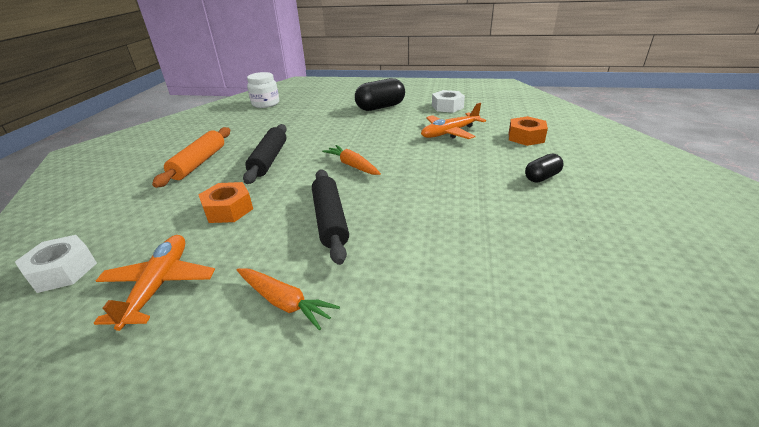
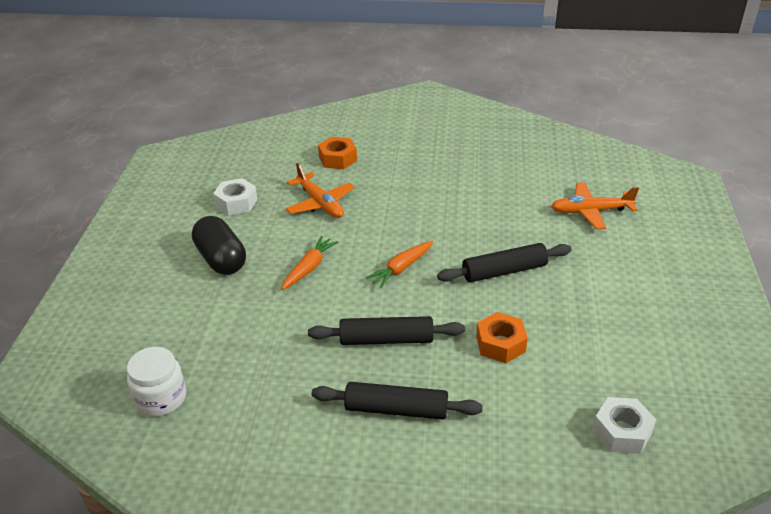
camera: 95 degrees left, 5 degrees up
(159, 285) = (614, 353): orange plane -> orange plane (591, 211)
(199, 163) = (396, 409): orange rolling pin -> black rolling pin
(284, 302) = (605, 279): orange carrot -> orange carrot (309, 268)
(542, 177) = (419, 160): black capsule -> none

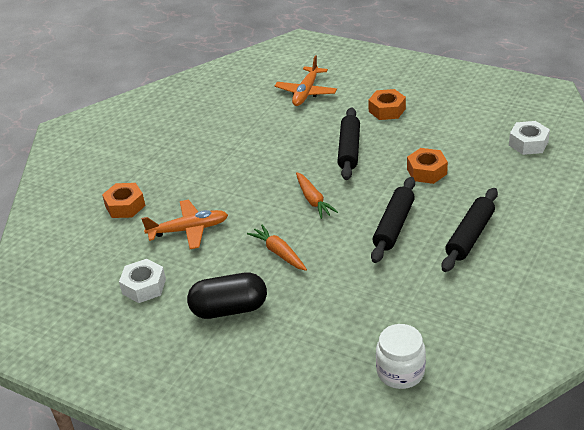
camera: 65 degrees left, 0 degrees up
(602, 281) = (387, 110): none -> orange nut

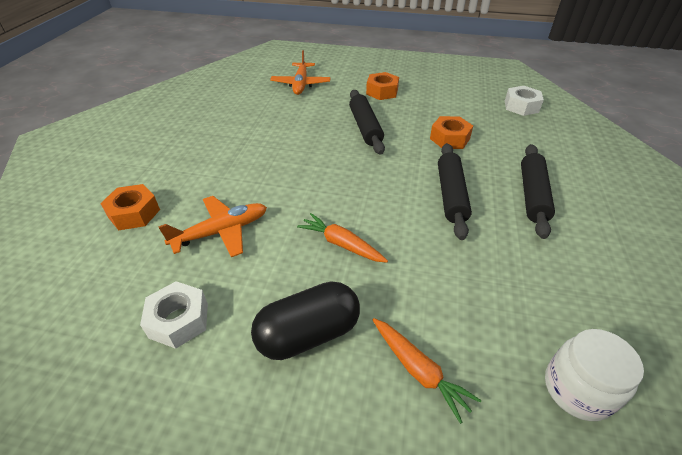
camera: 20 degrees left, 5 degrees up
(313, 200) = (353, 179): orange carrot -> orange carrot (418, 370)

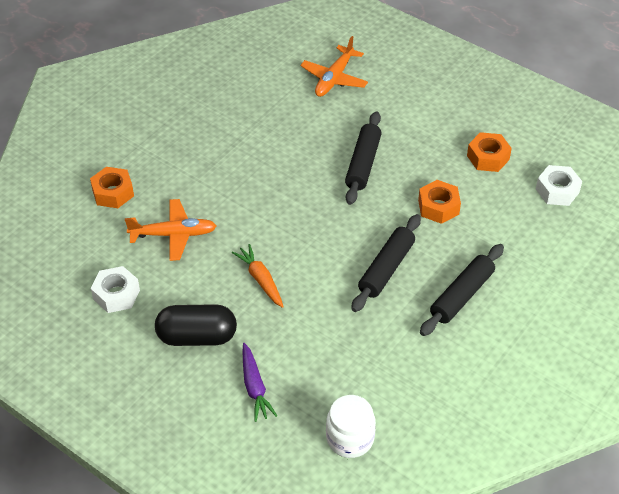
camera: 25 degrees right, 5 degrees up
(382, 92) = (416, 118): orange nut -> orange nut (488, 157)
(418, 370) = (254, 387): orange carrot -> purple carrot

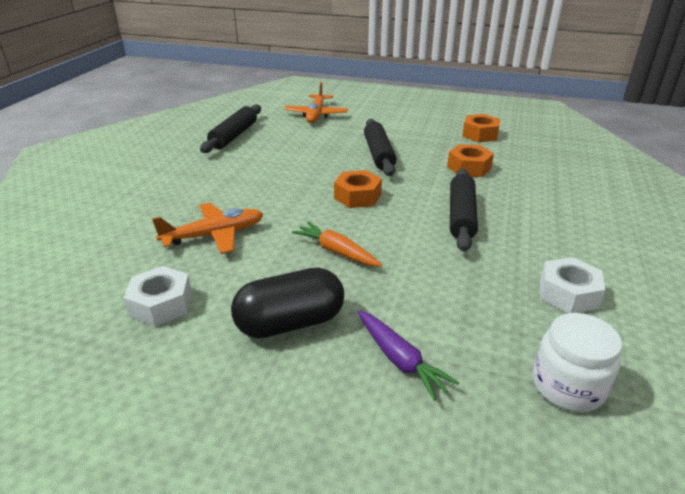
camera: 20 degrees left, 15 degrees down
(113, 193) = (128, 216): orange nut -> orange nut (357, 196)
(461, 295) = (551, 220): black rolling pin -> black rolling pin (234, 136)
(557, 191) = (554, 142): white nut -> white nut (568, 294)

